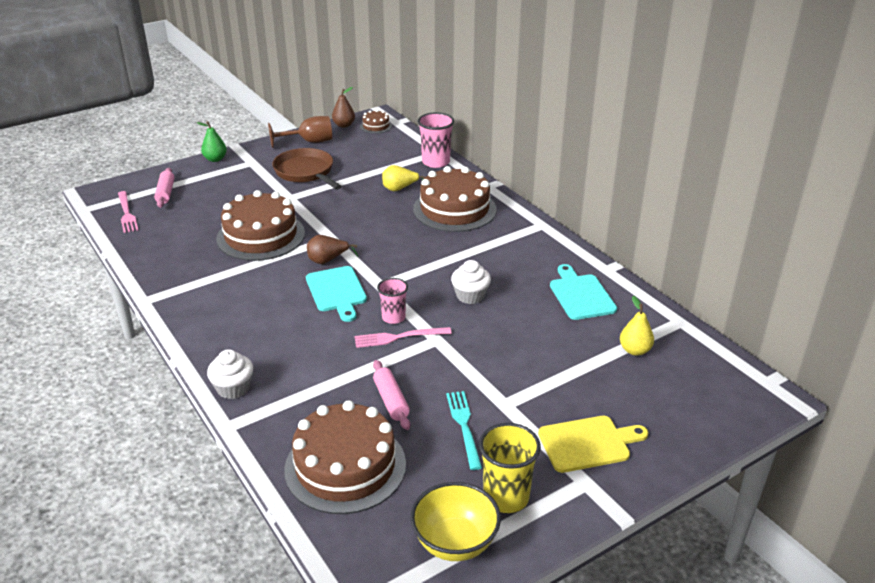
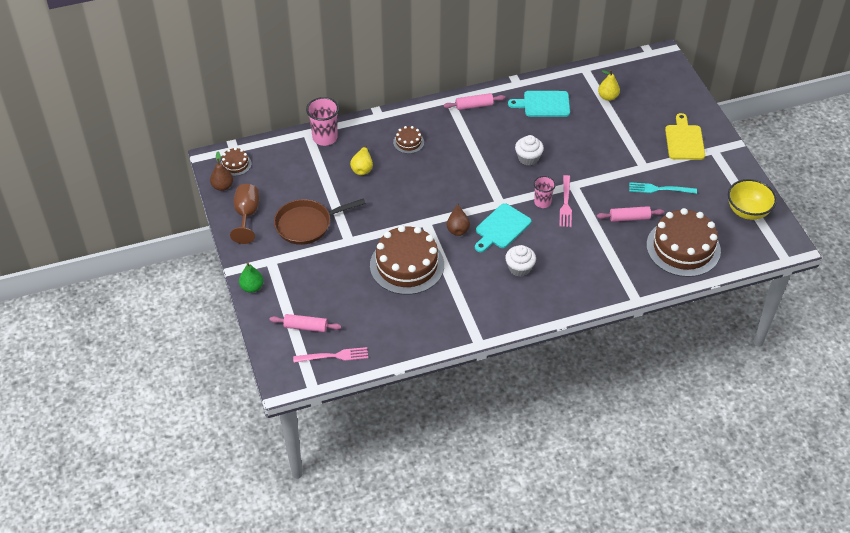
camera: 75 degrees left, 15 degrees up
(233, 388) = (599, 295): white cupcake -> white cupcake (519, 268)
(337, 291) = (501, 228): turquoise cutting board -> turquoise cutting board turned 135 degrees clockwise
(454, 209) = (408, 142): brown cake -> brown cake, size x0.45
(506, 497) = (719, 184): yellow cup -> none
(543, 243) = (474, 105): none -> pink rolling pin

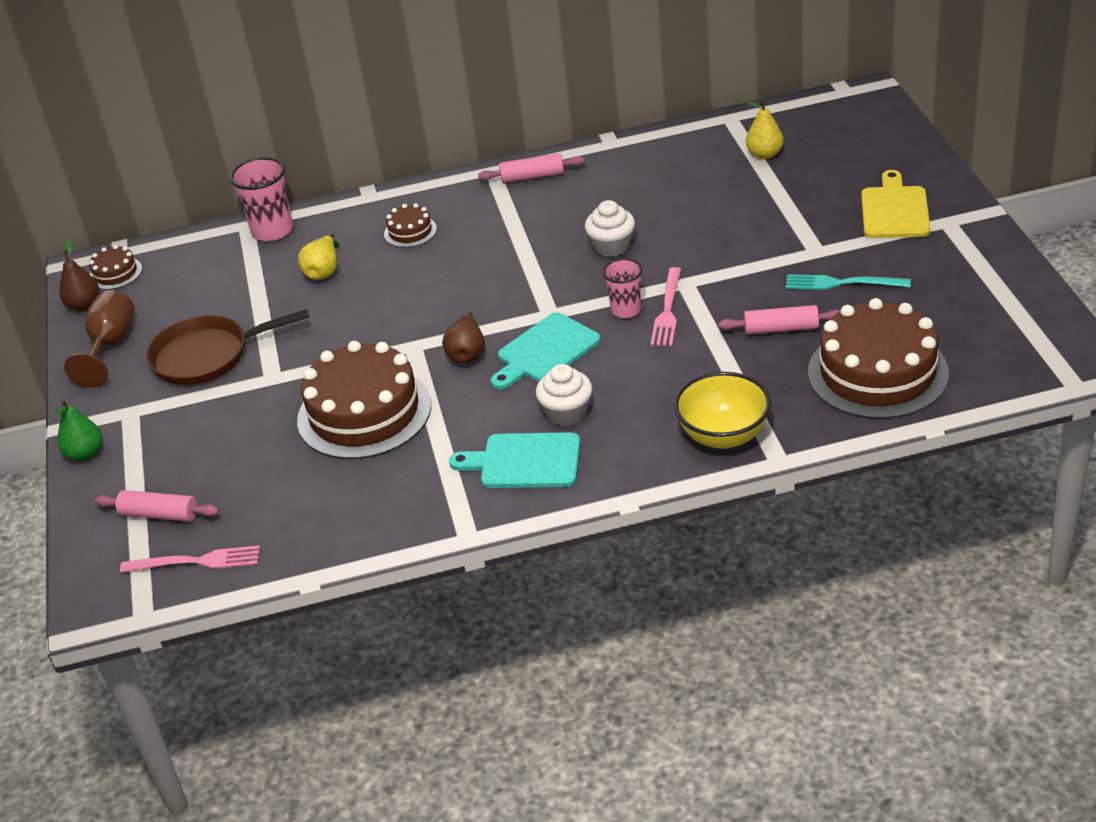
camera: 10 degrees right, 10 degrees down
(543, 104) = (651, 169): turquoise cutting board -> turquoise cutting board (524, 461)
(747, 211) = (1005, 312): yellow bowl -> yellow bowl (723, 435)

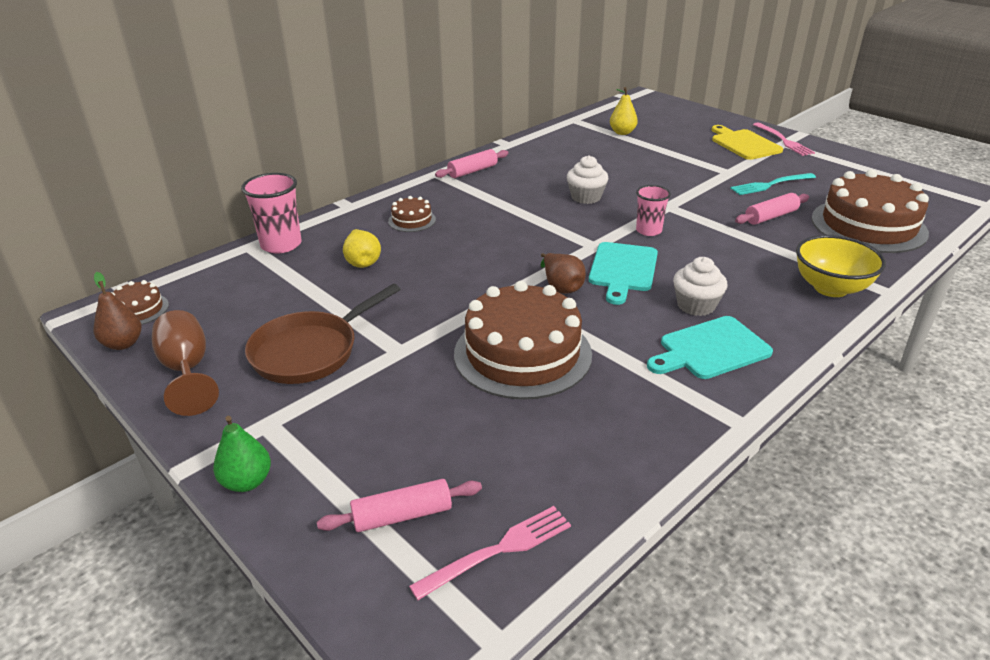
camera: 35 degrees left, 5 degrees down
(667, 311) = (679, 224): pink fork -> pink fork (784, 141)

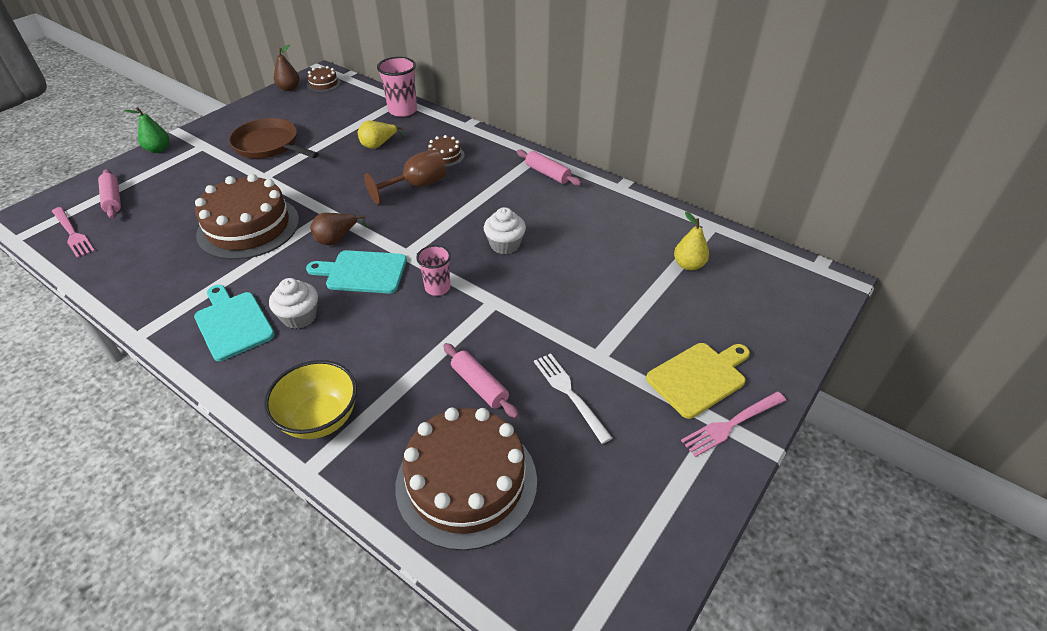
camera: 80 degrees right, 10 degrees up
(187, 370) = (259, 112): brown goblet -> brown goblet (417, 186)
(770, 185) = (569, 393): turquoise fork -> white fork

